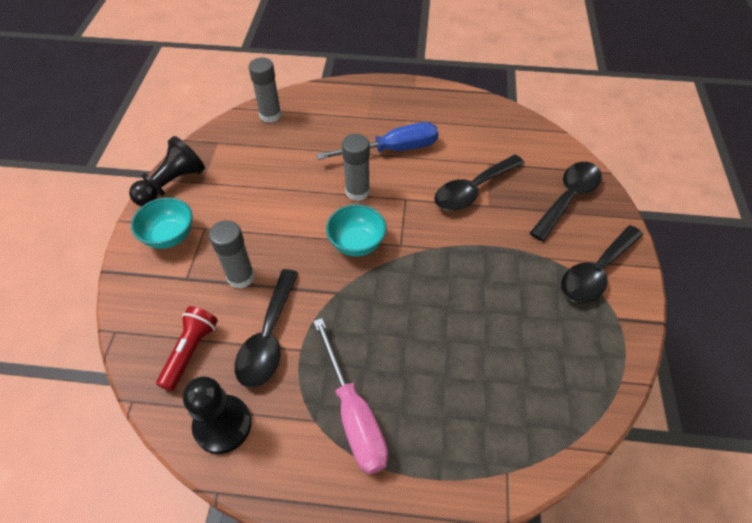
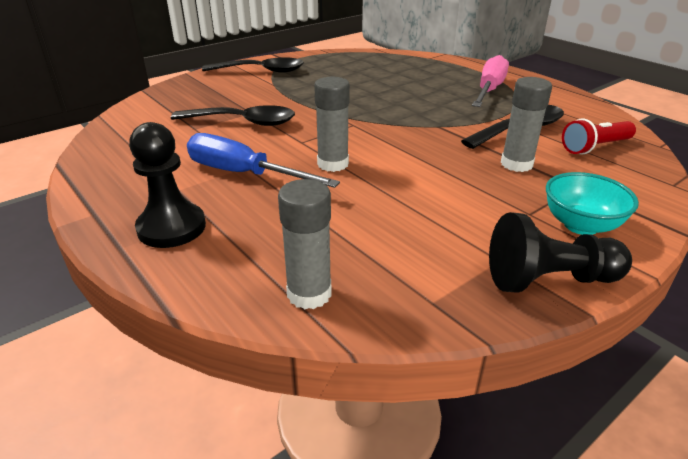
camera: 135 degrees left, 20 degrees down
(222, 425) = (585, 114): black pawn -> black pawn (171, 228)
(356, 243) = (386, 138): turquoise bowl -> none
(568, 198) = (198, 93): black spoon -> none

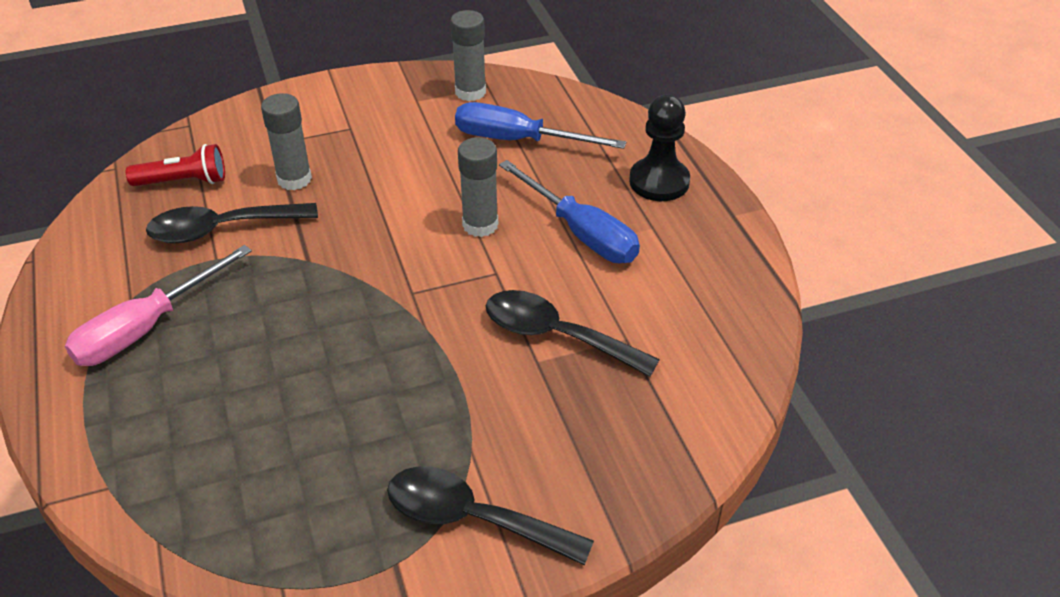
camera: 160 degrees left, 10 degrees up
(309, 294) = (565, 107): grey glue stick -> grey glue stick (470, 92)
(344, 238) = (518, 140): none -> blue screwdriver
(549, 280) = (399, 81): black pawn -> none
(581, 225) = (325, 109): turquoise bowl -> none

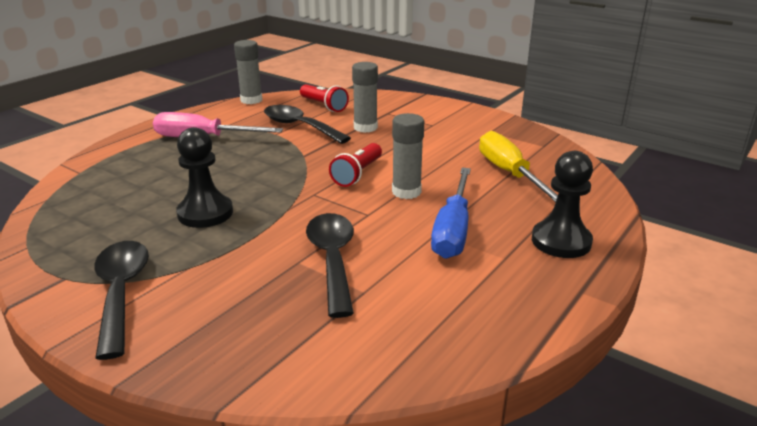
camera: 55 degrees right, 15 degrees down
(365, 396) = (205, 213): none -> black pawn
(404, 240) = (357, 174): none -> red flashlight
(470, 92) = (527, 142): grey glue stick -> grey glue stick (251, 100)
(518, 140) = (509, 173): blue screwdriver -> yellow screwdriver

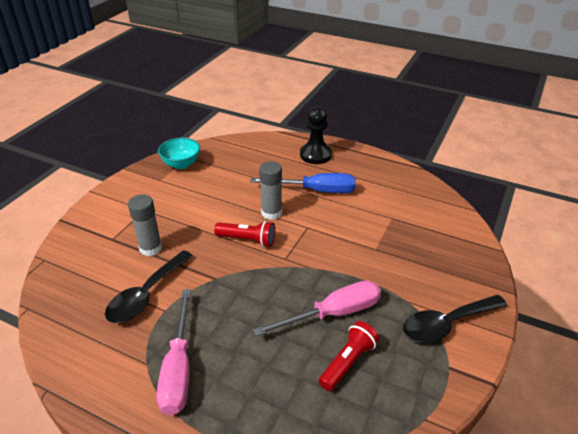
camera: 100 degrees left, 10 degrees up
(205, 213) = (333, 314): black pawn -> pink screwdriver
(251, 100) = (55, 359): grey glue stick -> none
(324, 106) = (86, 287): red flashlight -> red flashlight (348, 362)
(333, 260) = (367, 234): black spoon -> none
(509, 173) = (235, 171): yellow screwdriver -> none
(525, 142) = (181, 164): none -> turquoise bowl

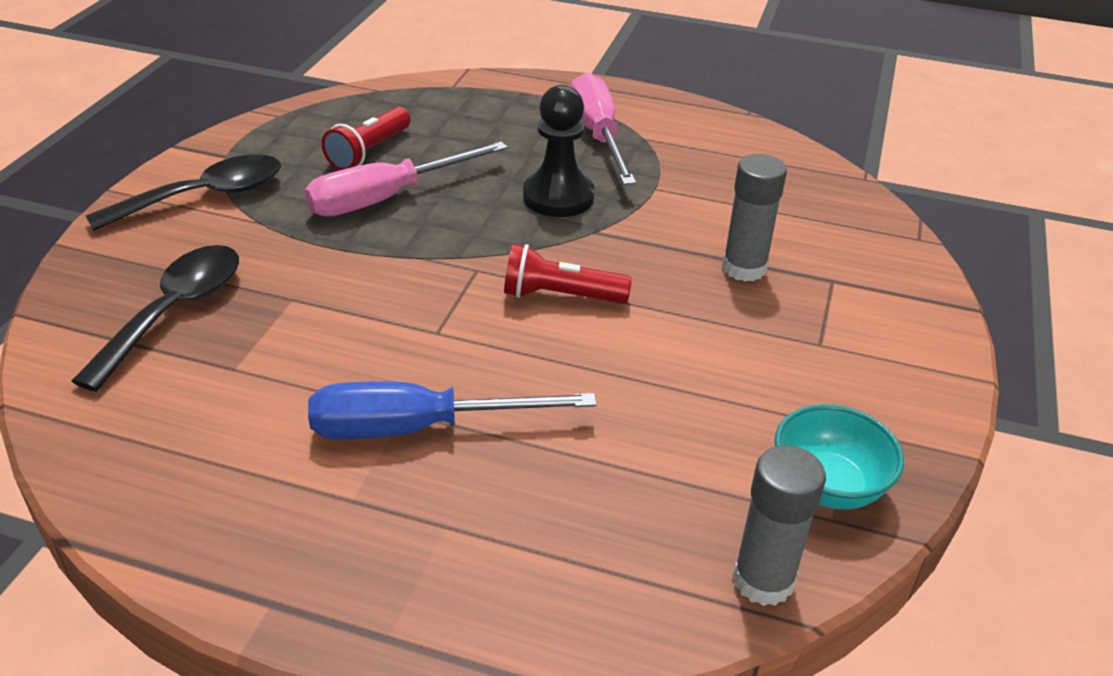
camera: 170 degrees right, 0 degrees up
(146, 294) = (698, 203): black spoon -> black spoon (174, 312)
(271, 213) = (524, 357): grey glue stick -> grey glue stick (763, 580)
(315, 155) = (422, 568): black pawn -> black pawn (558, 197)

